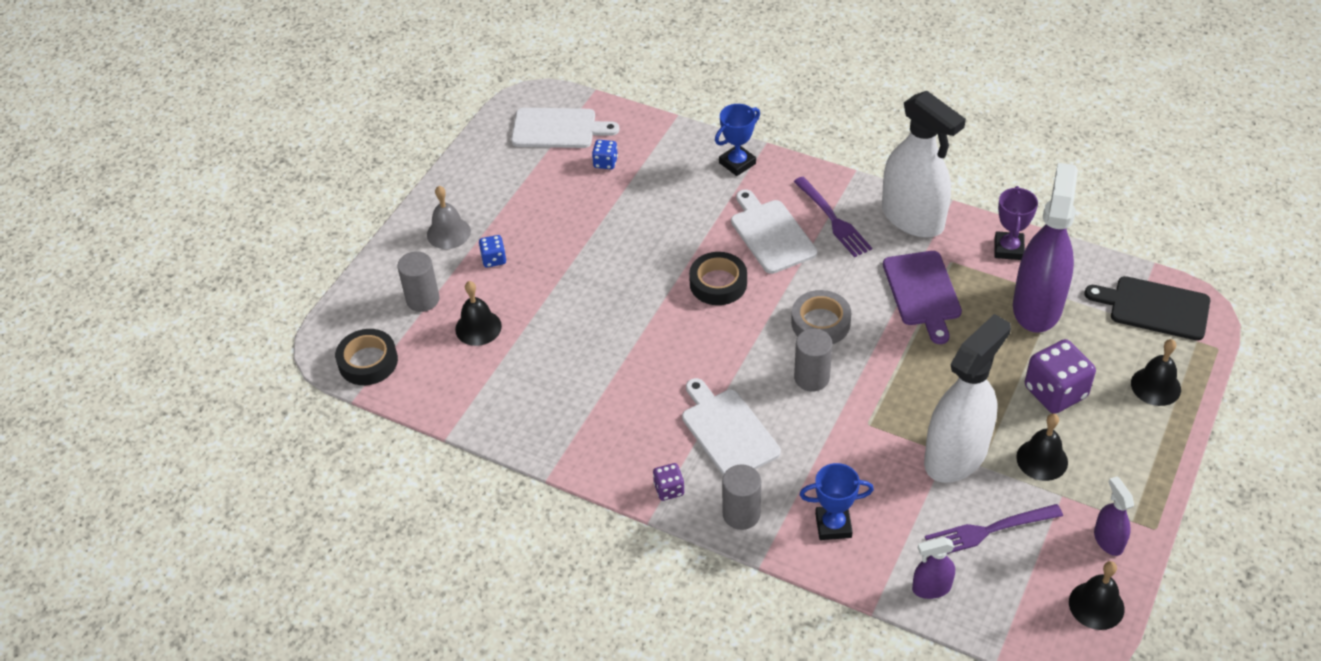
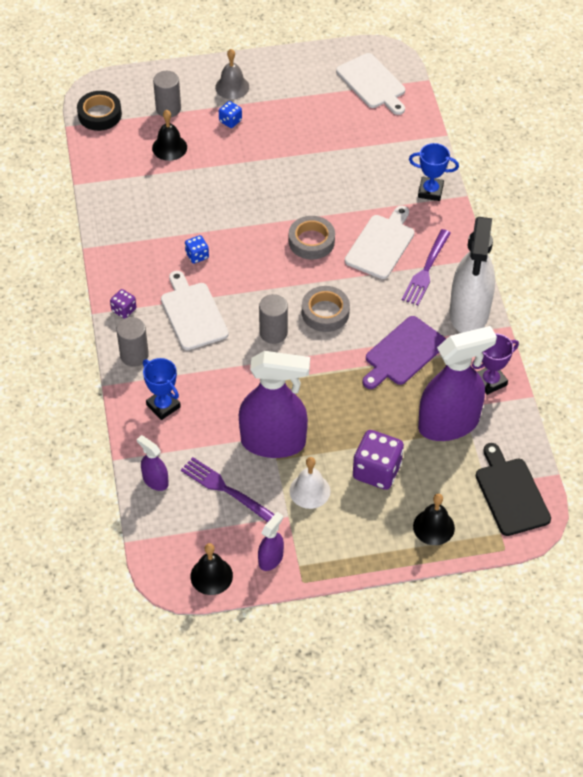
camera: 50 degrees right, 5 degrees up
(605, 162) = (365, 124): blue dice -> blue dice (197, 255)
(718, 283) = (311, 241): black tape -> grey tape
(728, 431) = (193, 313): white cutting board -> white cutting board turned 45 degrees counterclockwise
(956, 455) = (273, 442): white spray bottle -> purple spray bottle
(1042, 459) = (309, 491): black bell -> white bell

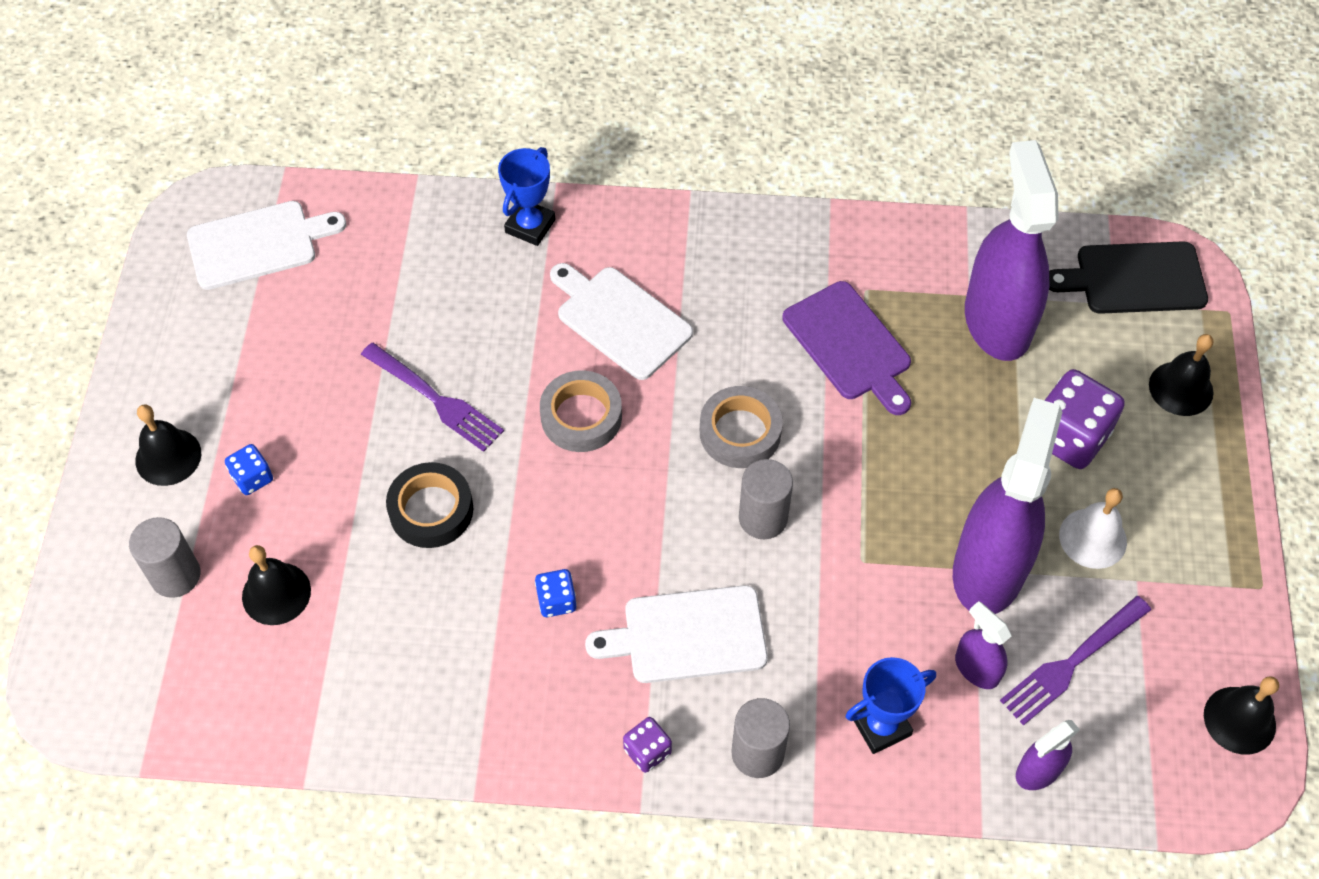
camera: 75 degrees left, 5 degrees up
(99, 114) = (136, 702): black tape -> black tape (431, 510)
(232, 87) = (168, 457): grey bell -> black bell
(271, 559) = (1215, 624): purple spray bottle -> purple spray bottle (976, 668)
(426, 270) = (692, 273): purple fork -> purple fork (435, 399)
(469, 313) = (792, 240): white spray bottle -> none
(490, 381) = (928, 249): purple trophy -> none

